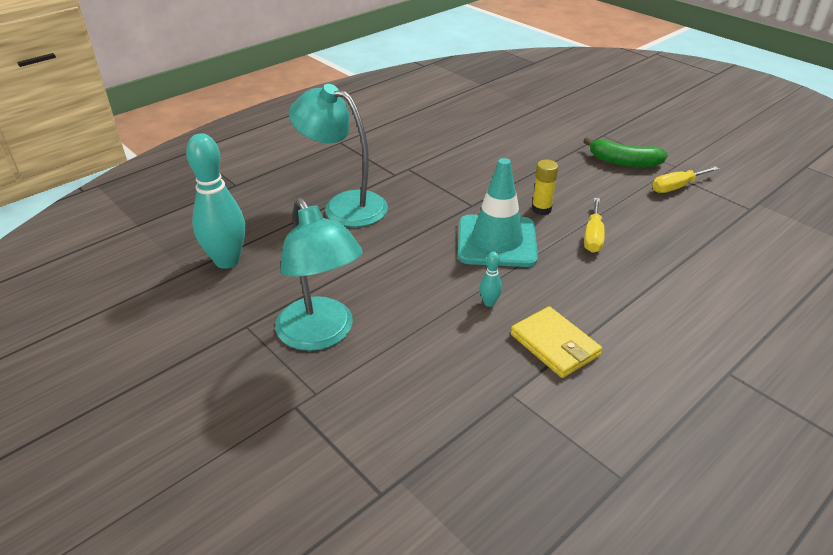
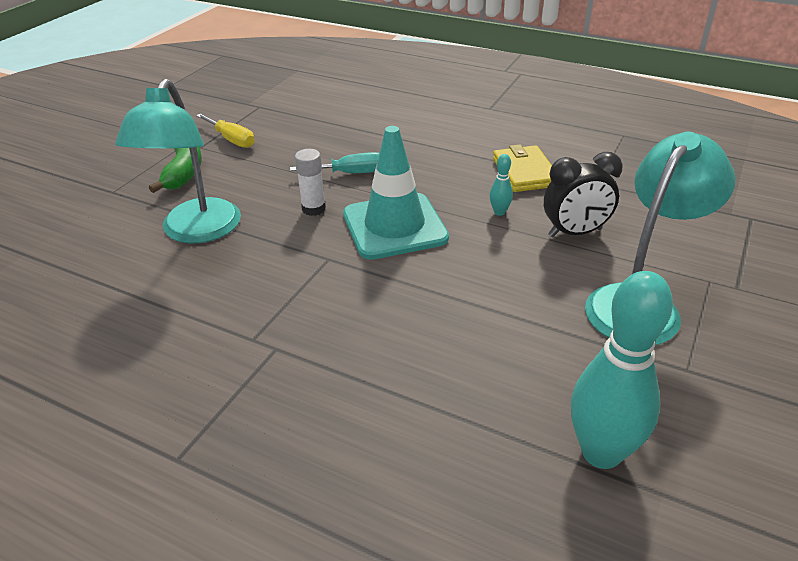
camera: 110 degrees left, 0 degrees up
(344, 205) = (388, 374): turquoise lamp -> turquoise lamp (196, 232)
(433, 337) = (575, 233): none -> black clock
(541, 209) = (313, 209): yellow glue stick -> white glue stick
(555, 345) = (524, 172): yellow wallet -> yellow wallet turned 45 degrees counterclockwise
(593, 237) = (351, 173): yellow screwdriver -> turquoise screwdriver

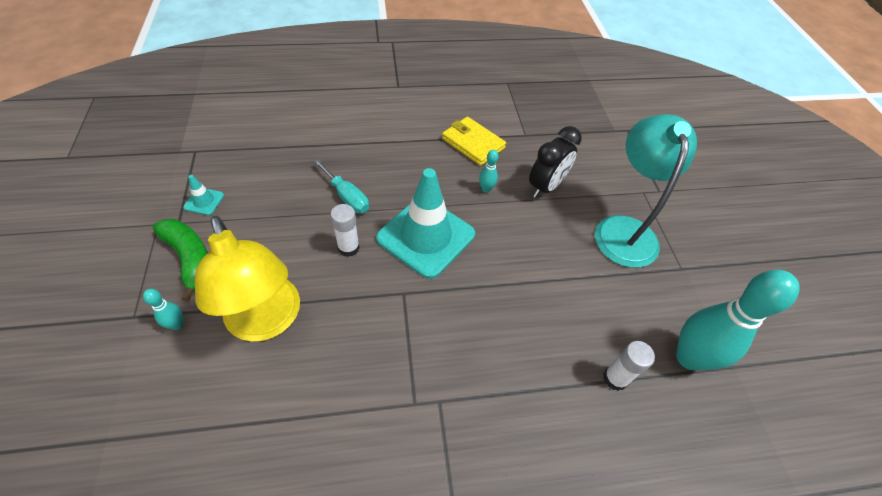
camera: 40 degrees left, 15 degrees up
(134, 208) = (177, 324): none -> turquoise bowling pin
(196, 232) = (267, 321): turquoise lamp -> yellow lamp
(232, 140) = (204, 201): yellow screwdriver -> turquoise traffic cone
(351, 173) = (347, 196): turquoise screwdriver -> turquoise screwdriver turned 90 degrees clockwise
(479, 422) = (615, 378): none -> white glue stick

